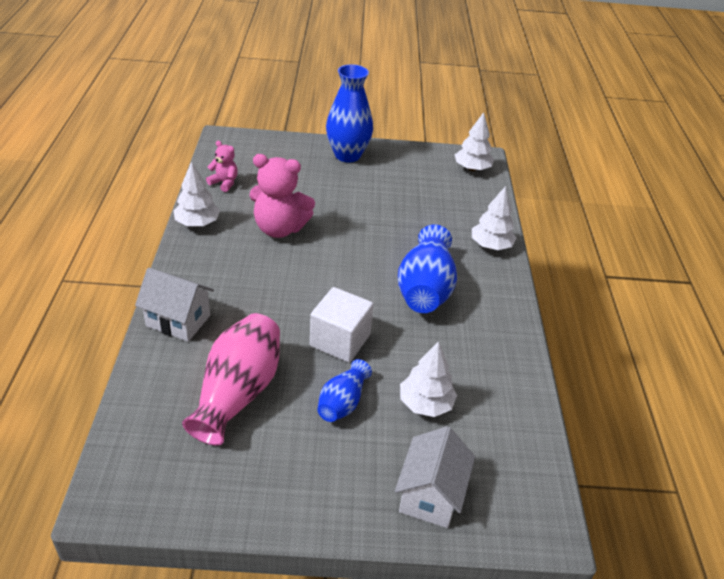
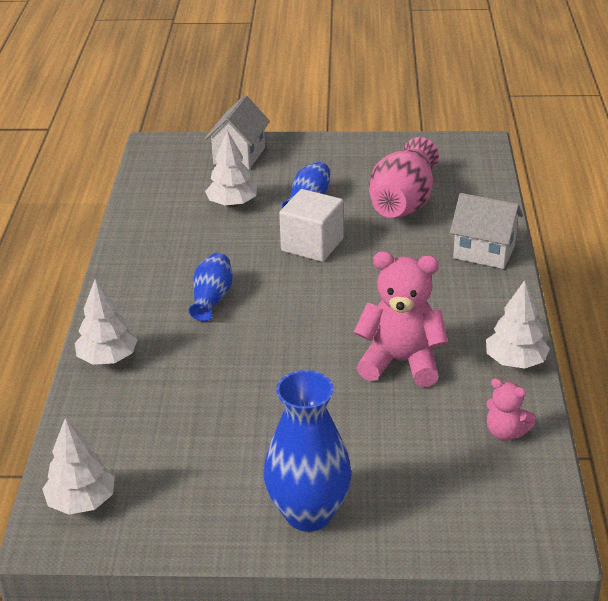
camera: 175 degrees left, 5 degrees down
(425, 289) = (212, 298): blue vase -> blue vase, size x0.56

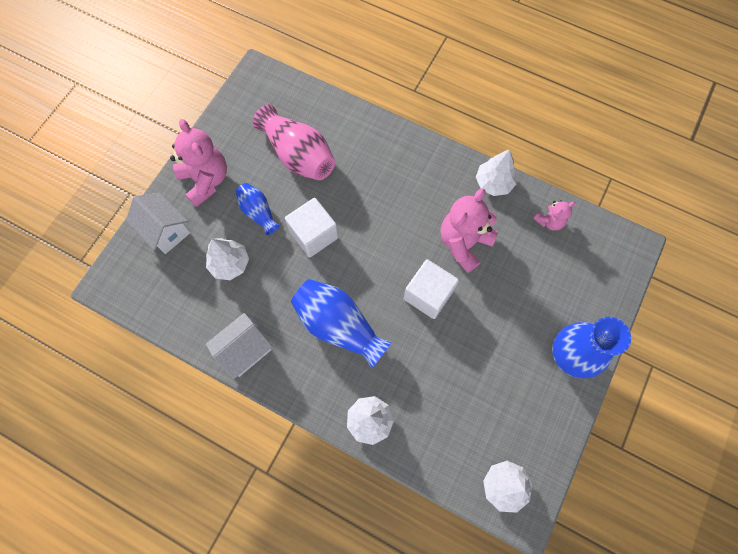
camera: 65 degrees left, 35 degrees up
(212, 298) = (339, 326): blue vase -> blue vase, size x1.77
(303, 354) = (428, 295): none -> white cube
(317, 158) = (206, 180): none -> pink teddy bear
(484, 252) = (381, 140): white house -> white house (245, 350)

